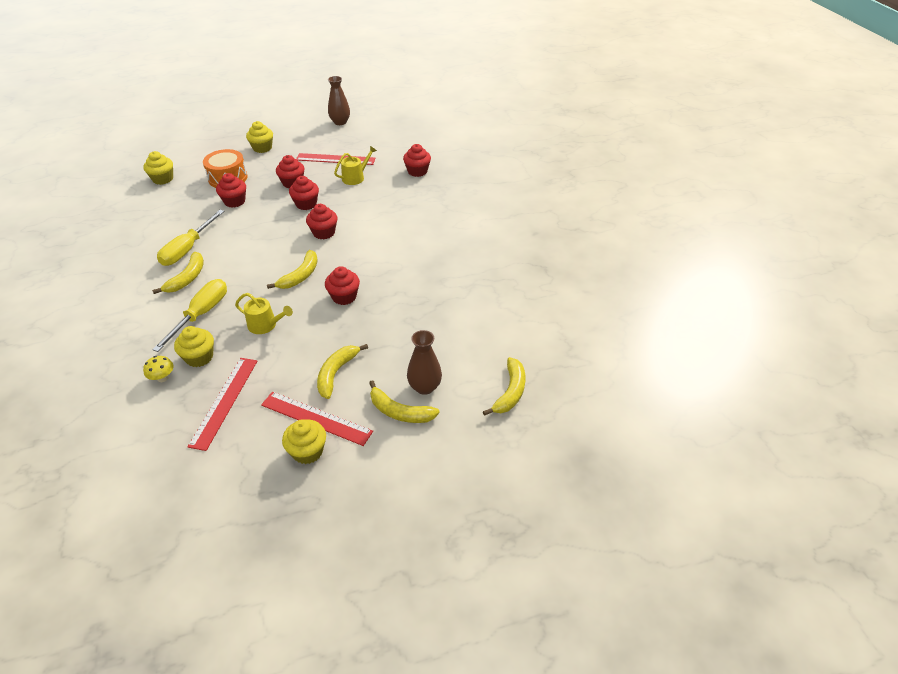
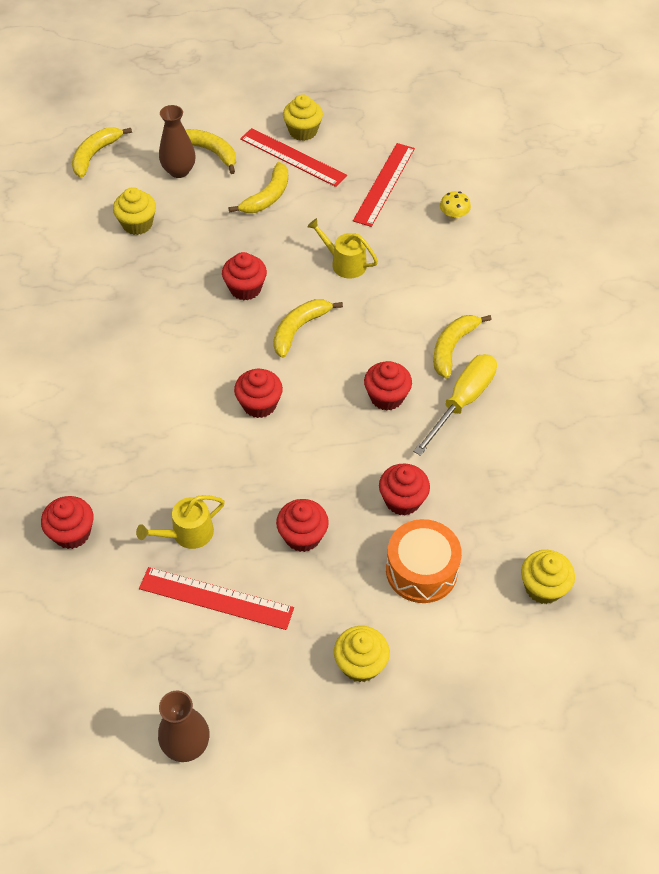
camera: 170 degrees left, 10 degrees up
(199, 357) = (417, 234): yellow cupcake -> yellow cupcake (137, 224)
(201, 314) = (424, 289): yellow screwdriver -> none
(306, 204) = (282, 474): red cupcake -> red cupcake (386, 397)

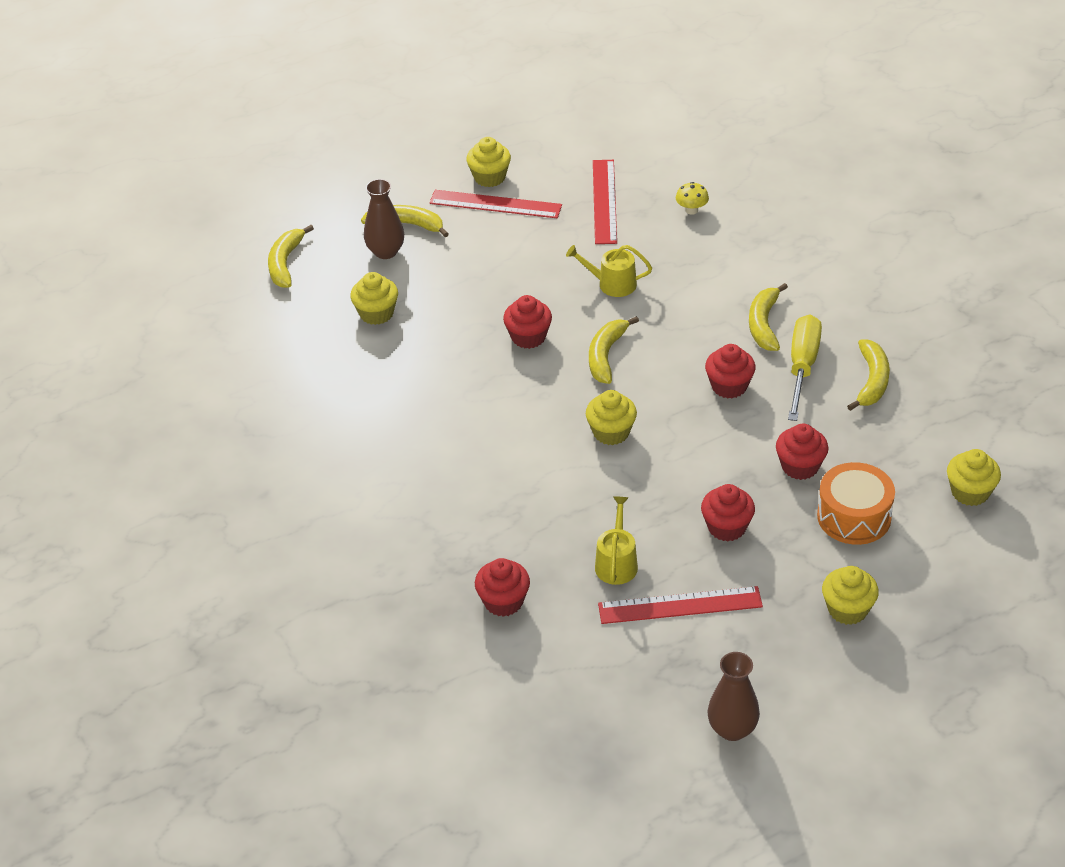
camera: 20 degrees left, 10 degrees down
(188, 533) = (616, 563): yellow watering can -> yellow watering can turned 150 degrees clockwise
(259, 404) = (611, 432): red cupcake -> yellow cupcake
(267, 196) = (494, 248): yellow banana -> yellow banana (872, 381)

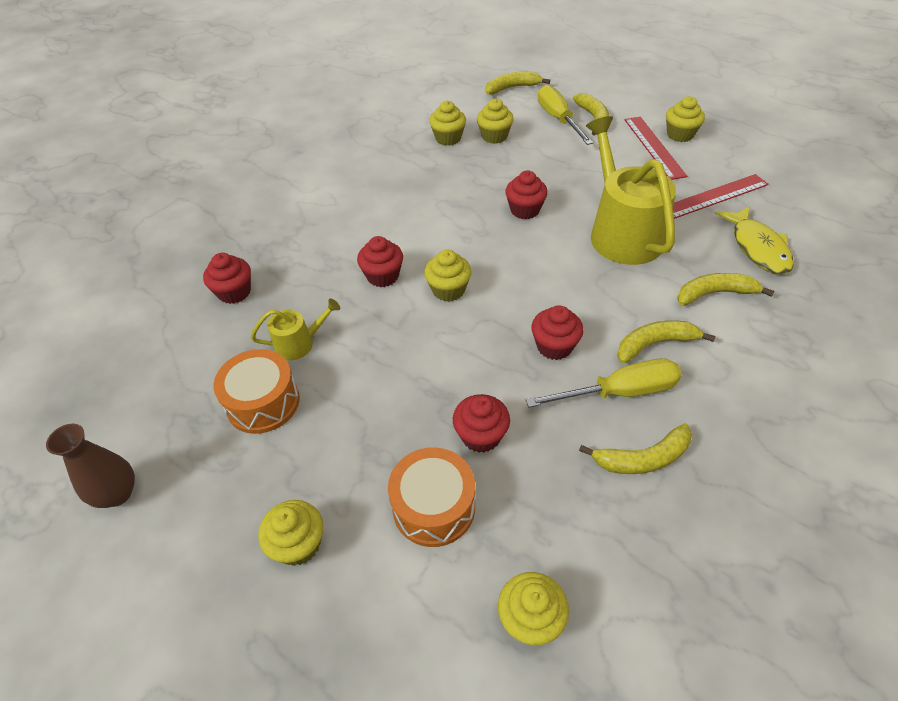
camera: 65 degrees right, 5 degrees up
(348, 352) = (448, 138): none -> yellow cupcake
(386, 251) = (558, 119): brown vase -> yellow screwdriver
(606, 355) = (535, 257): yellow banana -> yellow banana (714, 293)
(612, 284) = (622, 233): yellow watering can -> yellow watering can, size x2.12
(680, 605) = (263, 402): red ruler -> orange drum
(691, 210) = (757, 248): yellow mushroom -> yellow fish
(727, 527) = (372, 404): red cupcake -> red cupcake (383, 276)

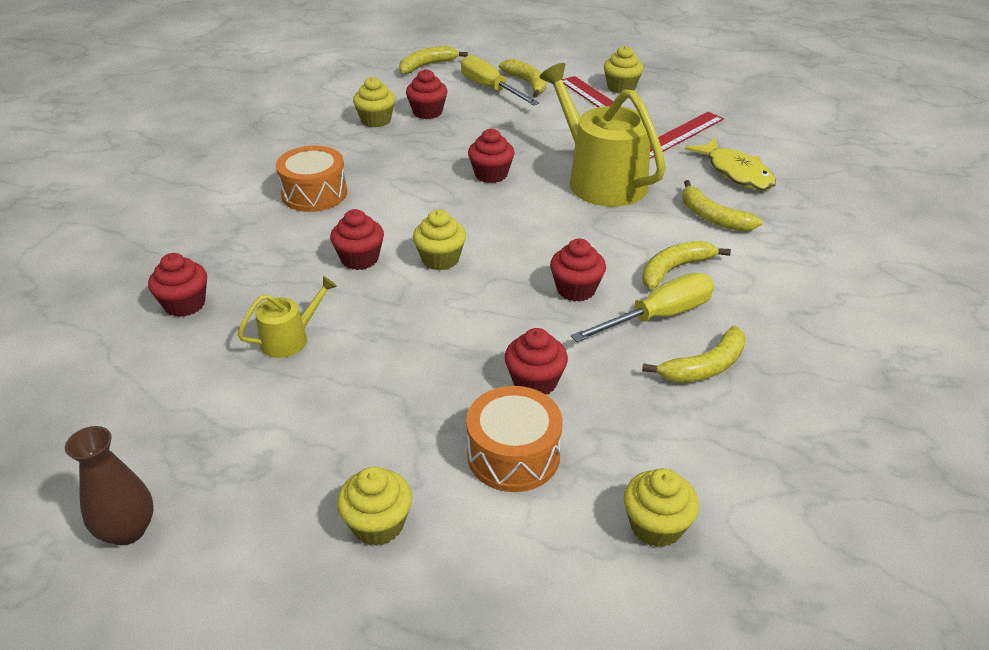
camera: 20 degrees left, 10 degrees down
(263, 402) = (272, 403): orange drum -> orange drum (314, 193)
(494, 136) = (427, 112): yellow cupcake -> red cupcake
(714, 293) = (713, 217): yellow banana -> yellow banana turned 105 degrees counterclockwise

